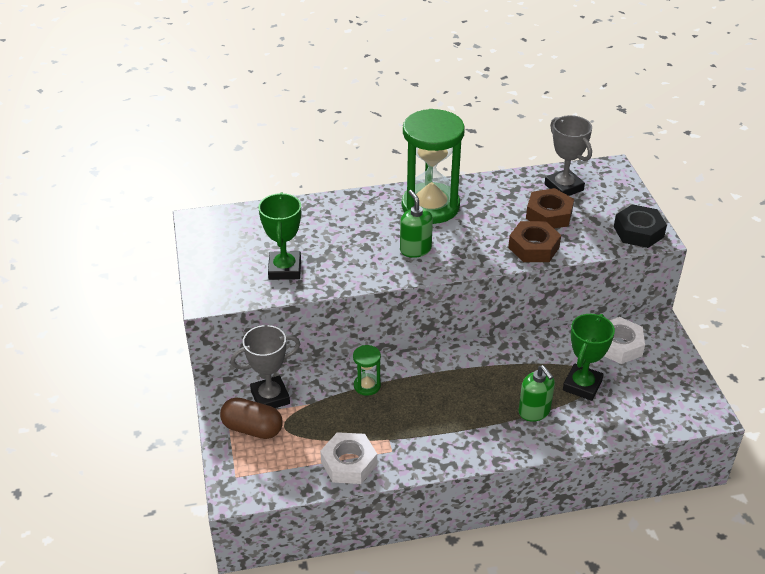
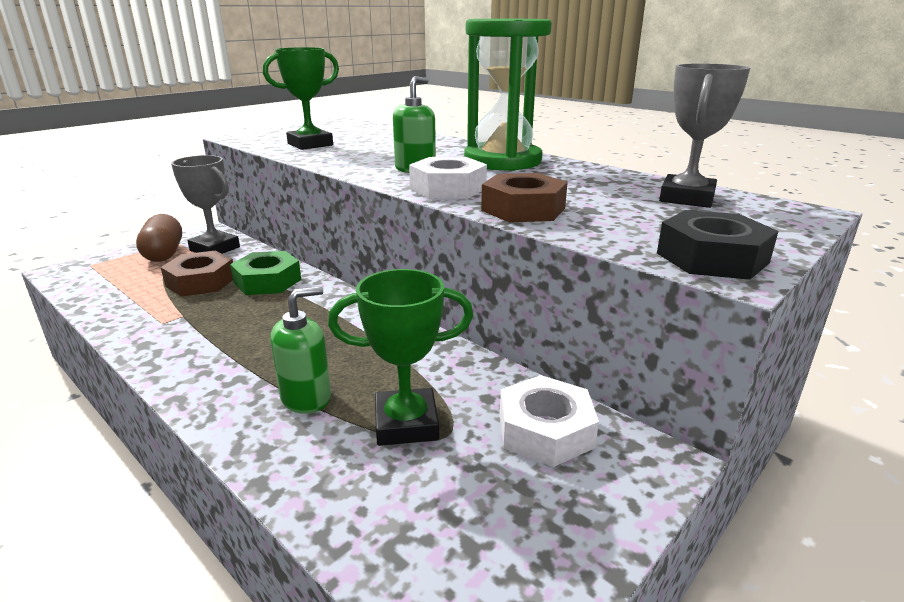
camera: 55 degrees right, 15 degrees down
(349, 463) = (129, 306): white nut -> white nut (448, 188)
(367, 385) = (267, 281): green hourglass -> green nut
(534, 411) = (306, 398): green soap dispenser -> green soap dispenser turned 150 degrees counterclockwise
(549, 215) = (610, 203): brown nut -> brown nut (201, 282)

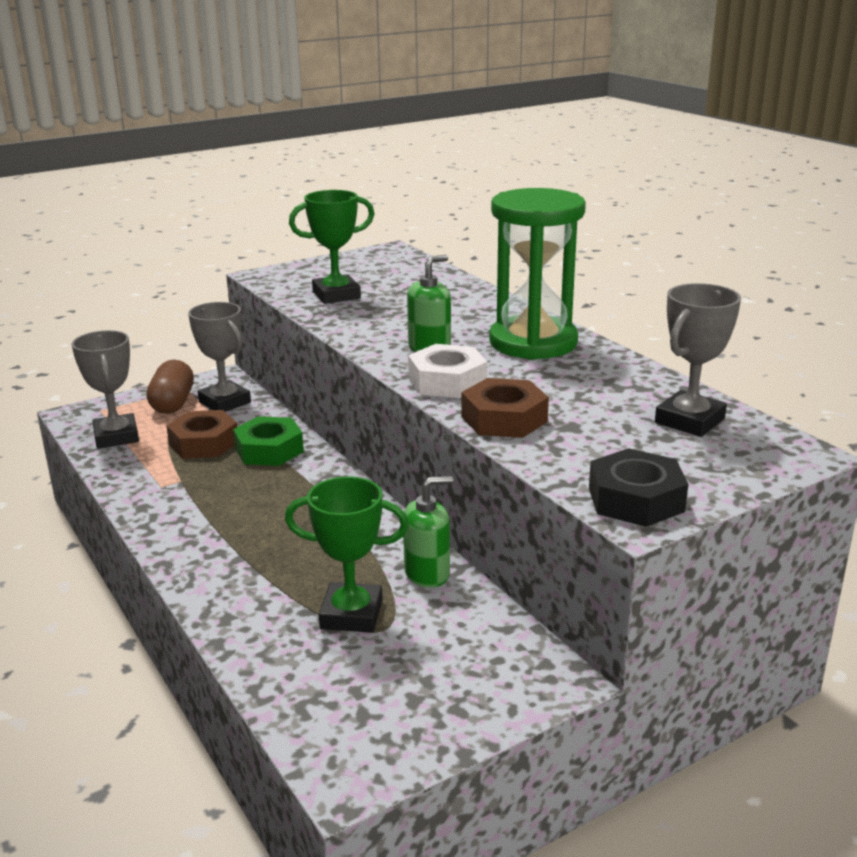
camera: 15 degrees right, 0 degrees up
(108, 285) = (116, 437): none -> grey trophy
(306, 398) = (273, 578): green soap dispenser -> green soap dispenser (427, 573)
(545, 430) = (472, 639): white nut -> none

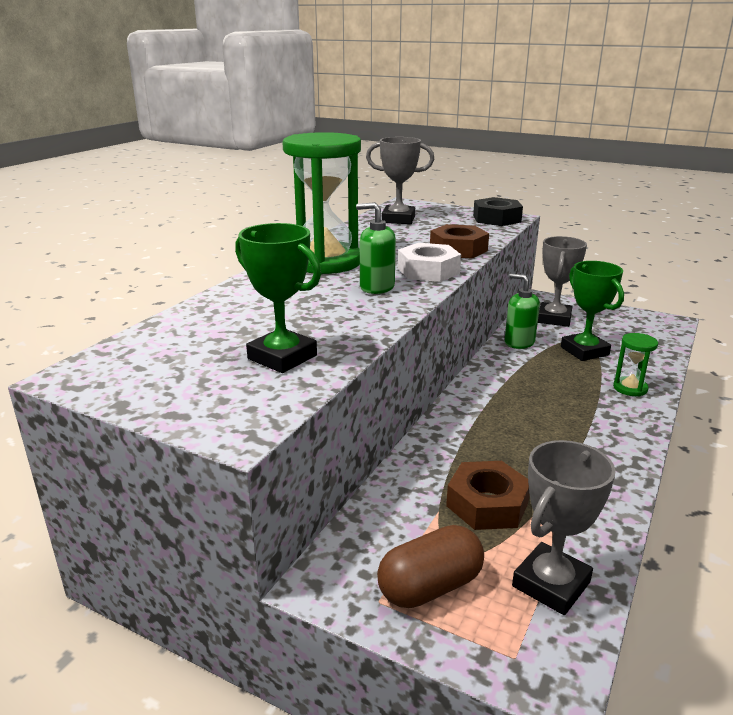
camera: 120 degrees left, 0 degrees up
(225, 402) = (387, 540): grey trophy -> grey trophy (554, 319)
(238, 596) = (630, 388): none -> green hourglass
(269, 450) = (455, 457): green nut -> none

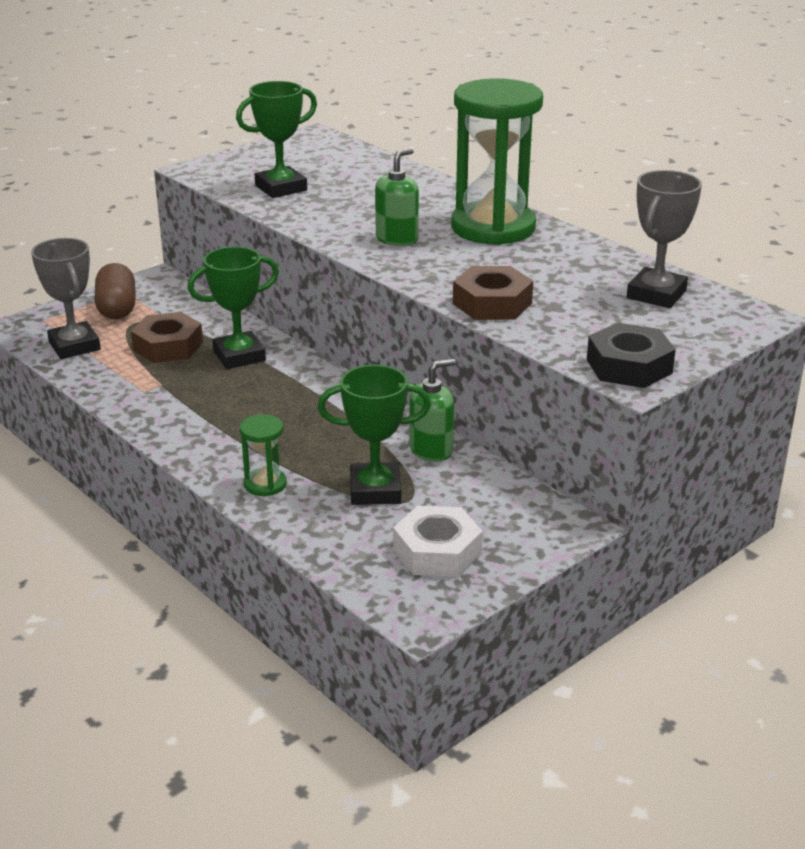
camera: 110 degrees right, 5 degrees up
(428, 271) = (426, 271): white nut -> white nut (437, 551)
(467, 451) = (239, 356): none -> green trophy
(554, 319) = (490, 505): grey trophy -> none

